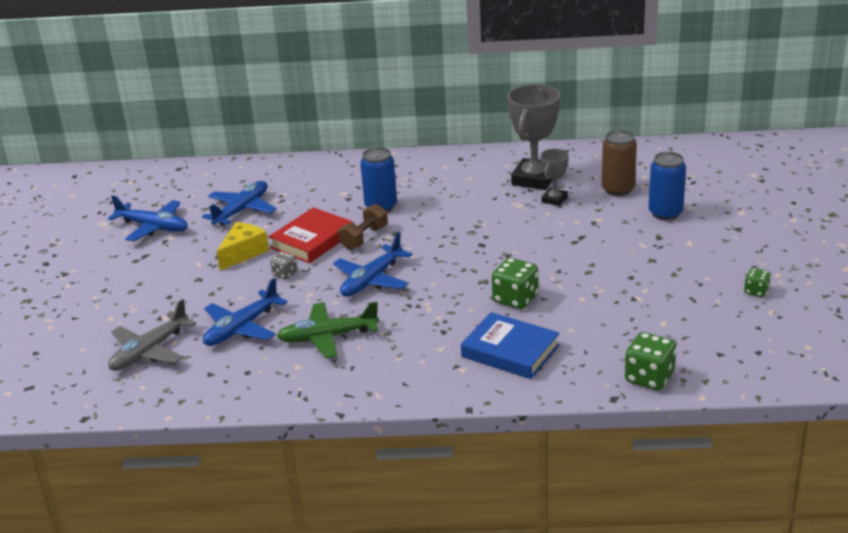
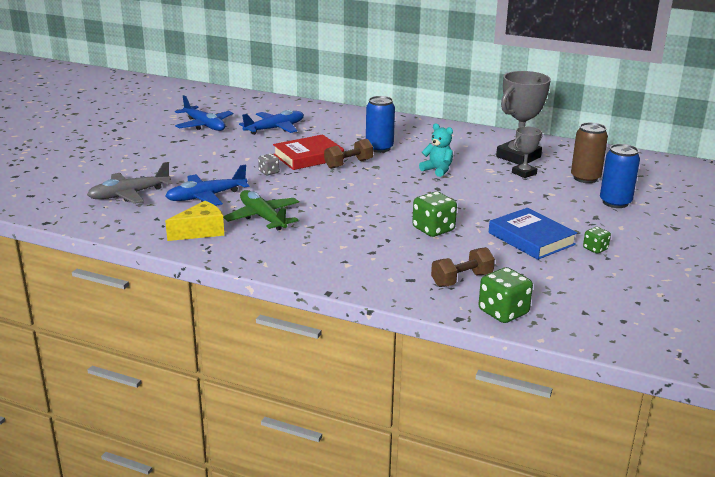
camera: 20 degrees right, 5 degrees down
(243, 253) = (251, 153): yellow cheese -> yellow cheese (201, 231)
(328, 337) = (263, 217): green plane -> green plane turned 45 degrees clockwise
(372, 280) = (330, 191): blue plane -> none
(464, 220) = (437, 170): none -> turquoise teddy bear
(510, 351) = (398, 262): blue book -> blue book (531, 239)
(585, 352) = (461, 280): none -> brown dumbbell
(756, 291) = (657, 276): green dice -> green dice (595, 249)

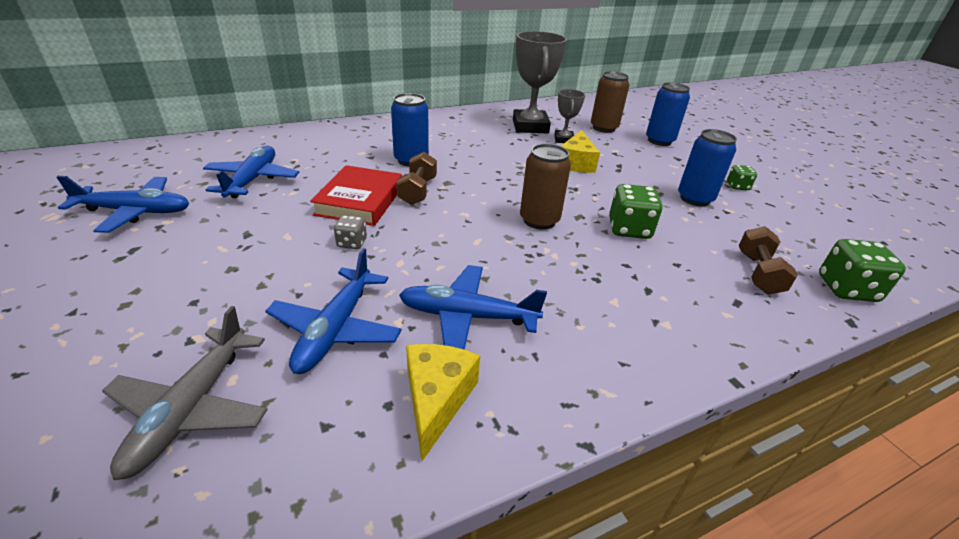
camera: 50 degrees left, 10 degrees up
(263, 217) = (468, 316): green plane -> blue plane
(386, 203) = (539, 220): none -> brown can
(437, 170) = (504, 163): turquoise teddy bear -> none
(493, 188) = (576, 163): none -> yellow cheese
(531, 239) = (695, 199): blue book -> blue can

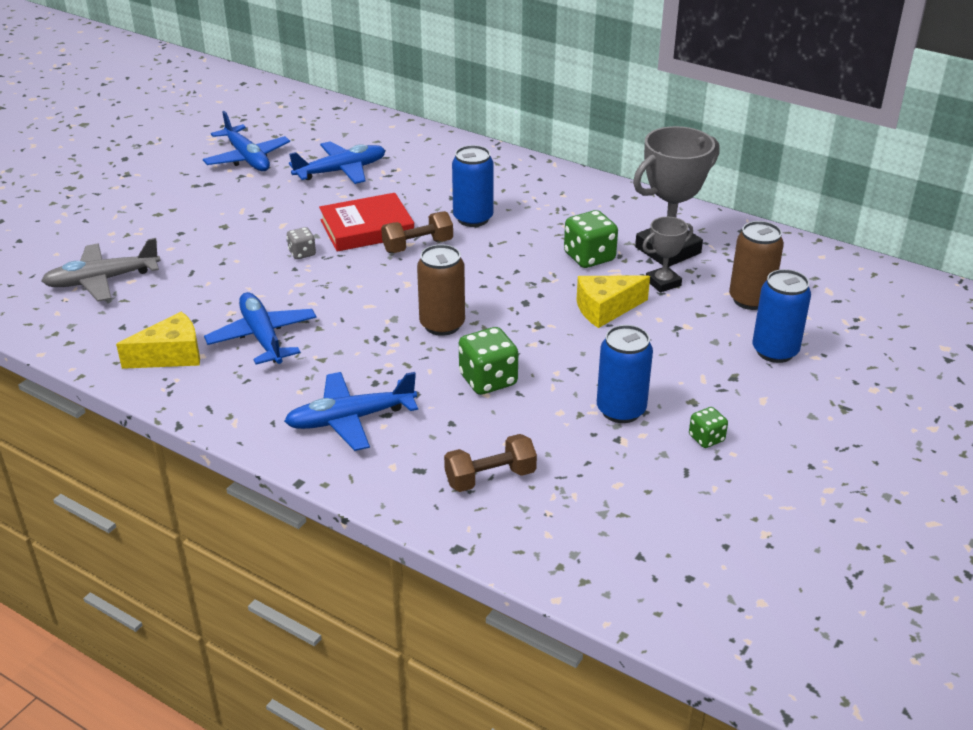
camera: 60 degrees right, 0 degrees up
(336, 329) = (201, 292): blue plane -> blue plane (351, 419)
(846, 289) = (524, 544): green dice -> green dice (589, 257)

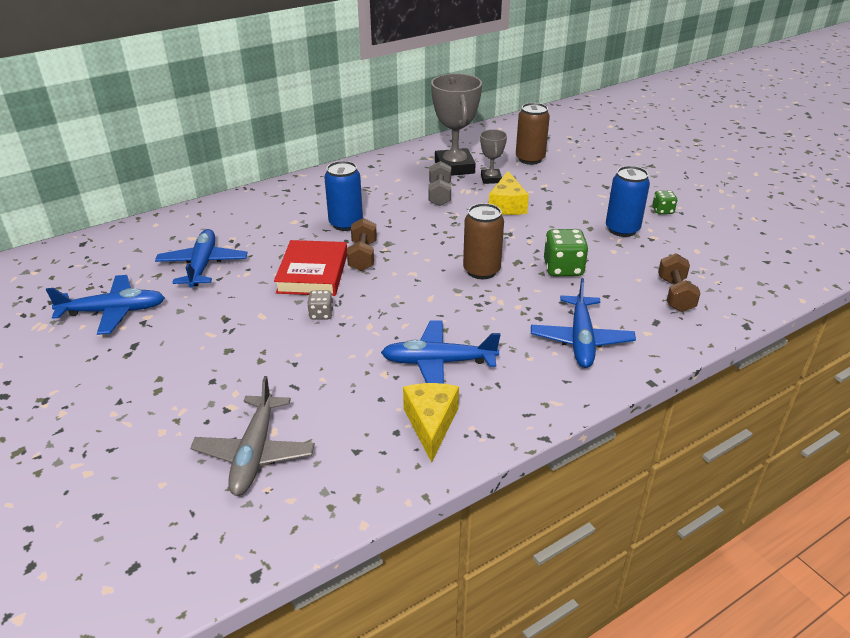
camera: 65 degrees left, 0 degrees up
(589, 257) = (440, 194): green dice -> grey dumbbell
(775, 351) = (587, 167): blue can -> none

